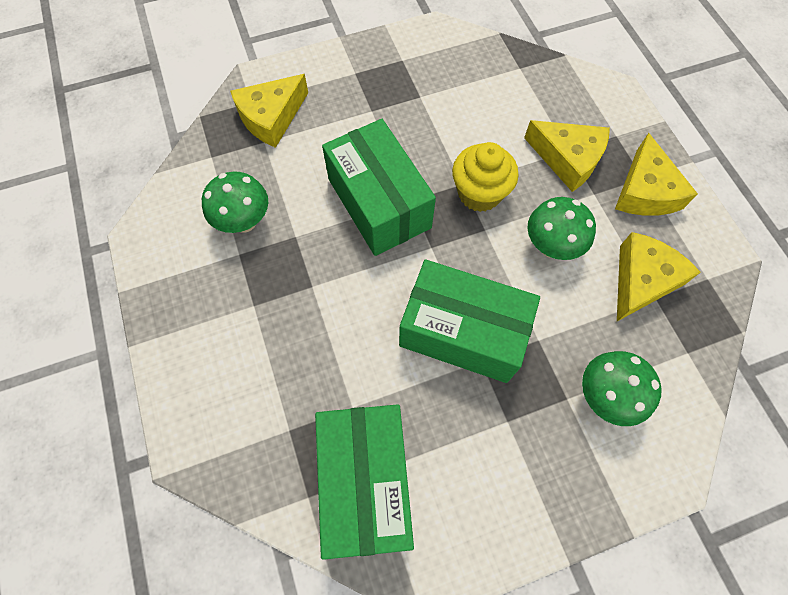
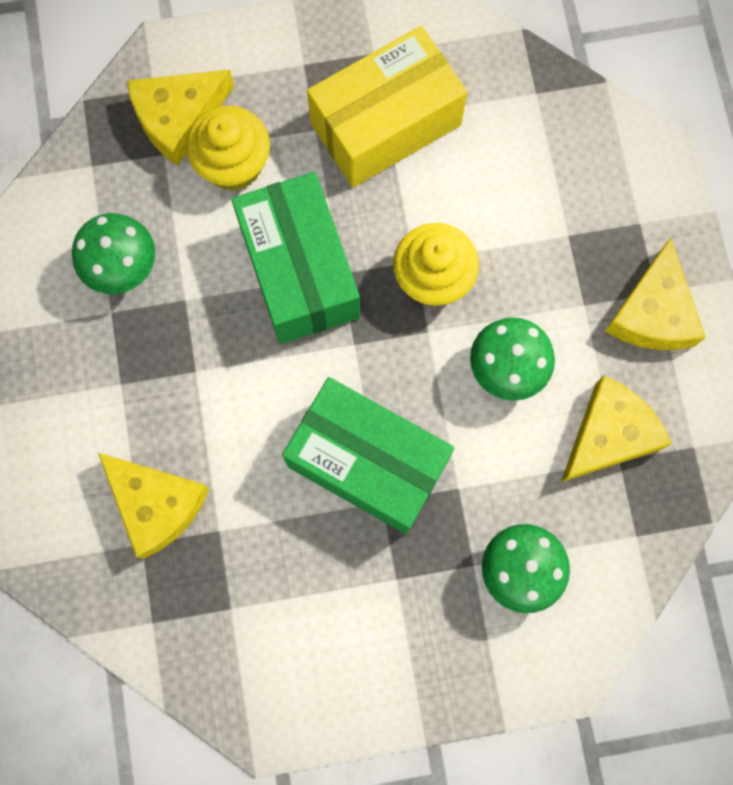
camera: 10 degrees right, 10 degrees up
(317, 141) = (233, 165): none -> yellow cupcake
(366, 482) = (219, 618): green box -> none
(421, 100) = (386, 124): none -> yellow box
(568, 159) = (563, 248): yellow cheese -> yellow cheese (156, 504)

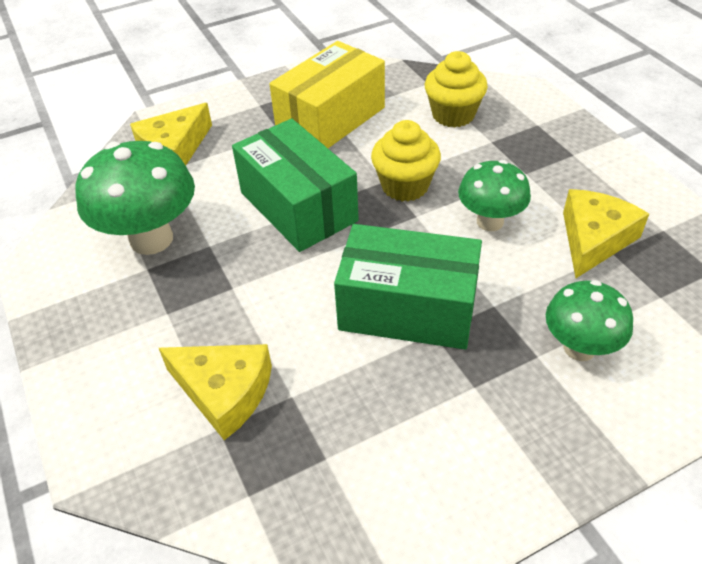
camera: 15 degrees left, 30 degrees down
(123, 268) = (151, 239): green mushroom -> green mushroom, size x1.59
(233, 165) = (225, 163): yellow cupcake -> yellow cupcake (453, 115)
(652, 312) = (578, 165): yellow cheese -> none

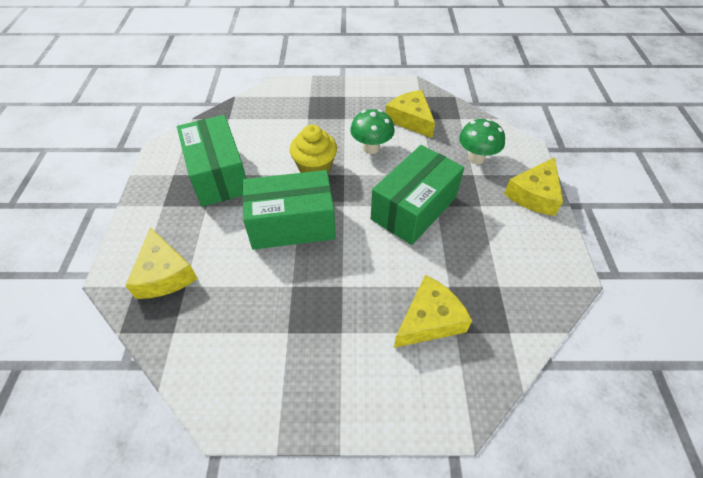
camera: 65 degrees left, 5 degrees up
(151, 239) = (258, 320): green mushroom -> none
(331, 118) = (218, 175): yellow box -> green box
(453, 115) = (270, 122): yellow cupcake -> none
(559, 456) = (534, 194): none -> yellow cheese

